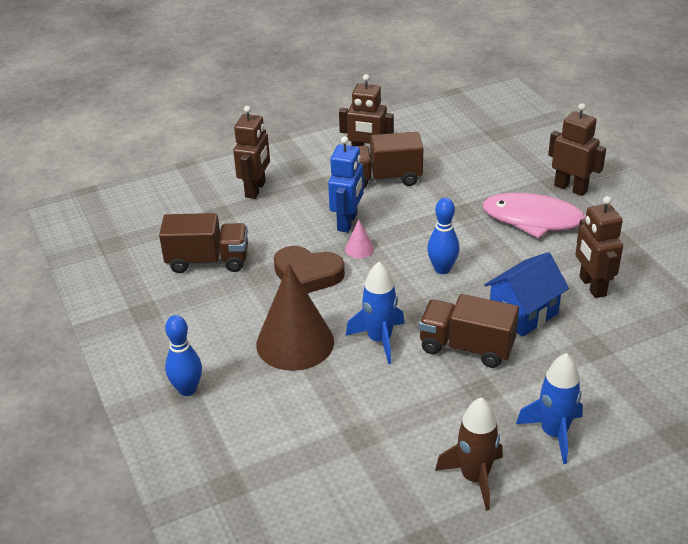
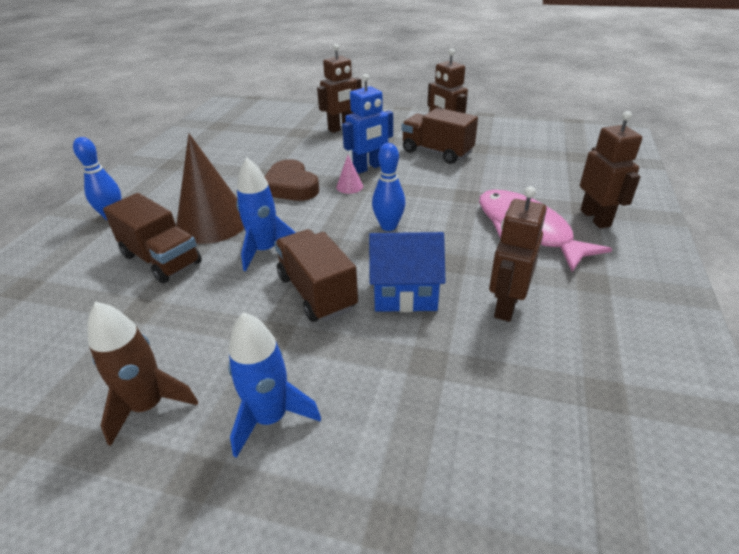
camera: 40 degrees right, 0 degrees up
(208, 261) = (249, 153): brown truck -> brown truck (161, 259)

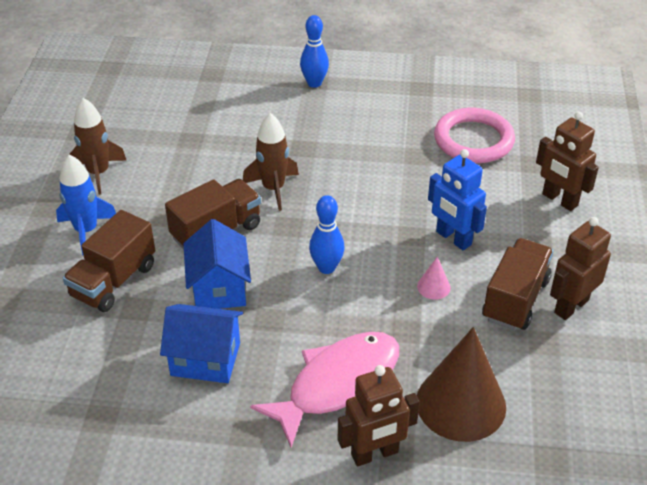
camera: 80 degrees right, 5 degrees up
(161, 259) = (253, 131): brown truck -> brown truck (114, 281)
(213, 222) = (314, 145): brown cone -> brown cone (461, 403)
(258, 149) = (473, 140): none -> pink ring
(265, 250) = (273, 188): blue rocket -> brown rocket
(290, 186) = (393, 183): brown heart -> none
(349, 186) = (403, 228): pink cone -> pink cone (433, 287)
(506, 305) = (205, 359): brown robot -> blue house

